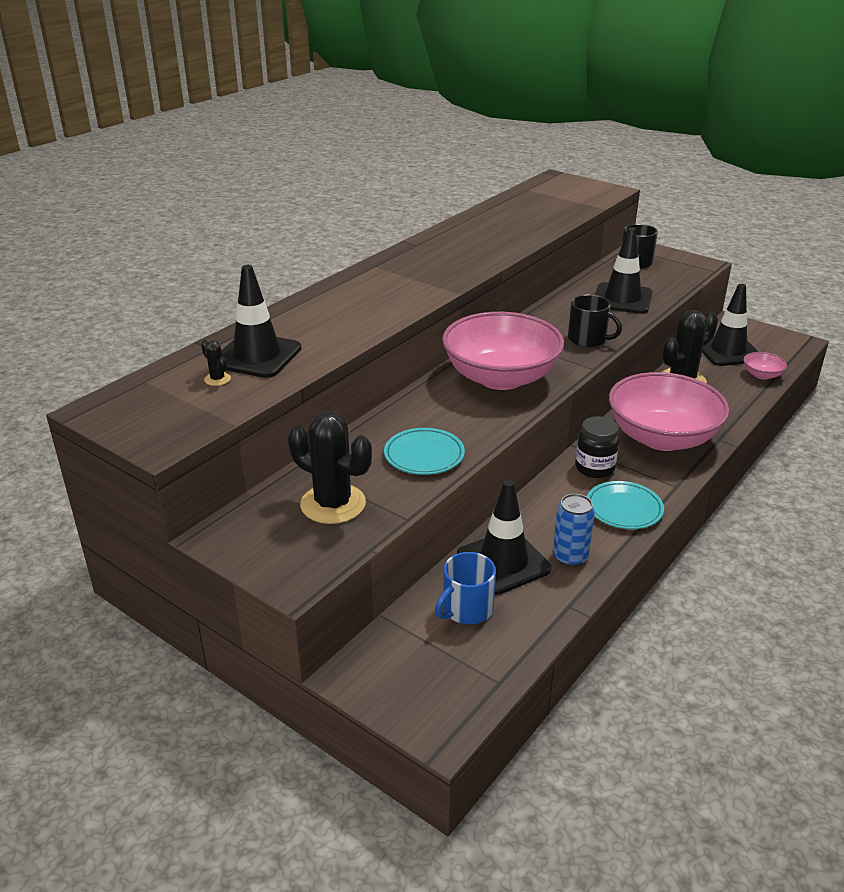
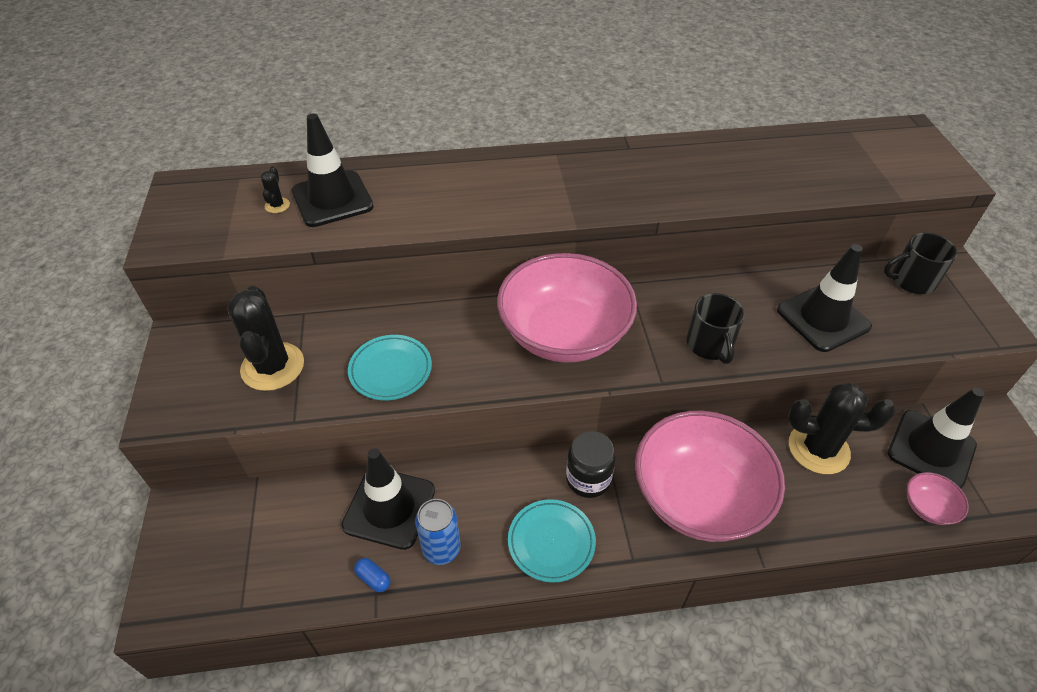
camera: 45 degrees right, 15 degrees up
(466, 609) = (309, 525): blue mug -> none
(555, 600) = (373, 578): none -> blue capsule

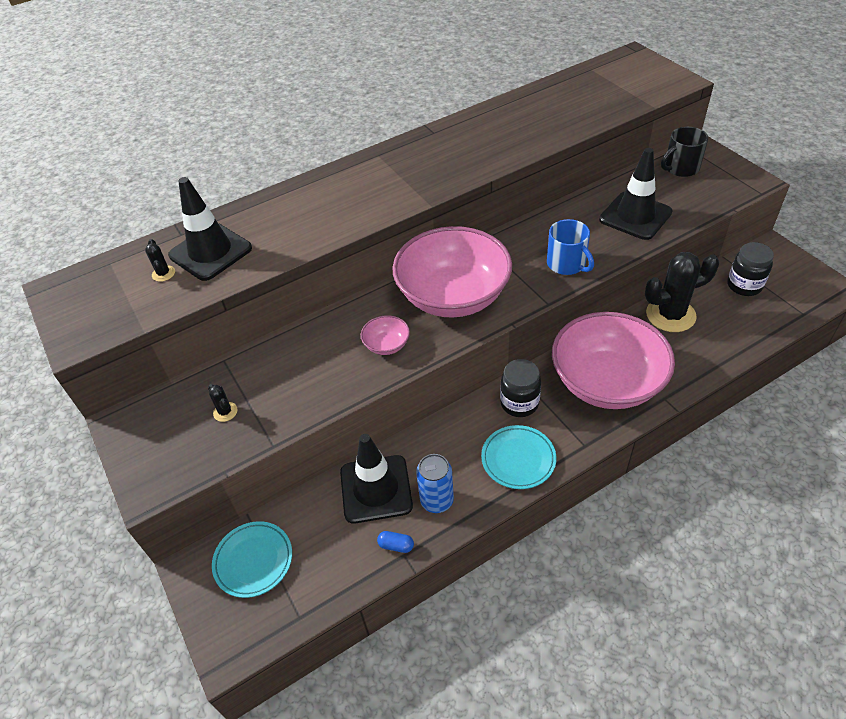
camera: 20 degrees left, 0 degrees up
(272, 367) = (225, 412): black cactus -> black cactus, size x0.42
(390, 370) = (330, 375): turquoise plate -> turquoise plate (253, 561)
(710, 345) = (567, 264): black mug -> blue mug
(928, 507) = (762, 325): pink bowl -> pink bowl (386, 345)
(931, 449) = (744, 285): black traffic cone -> black jar

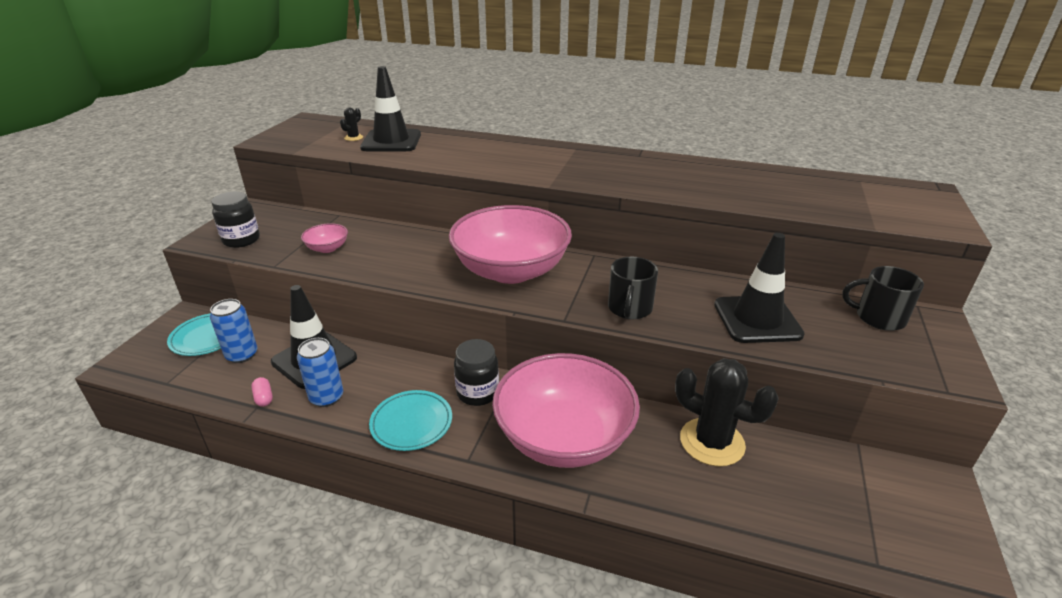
camera: 45 degrees right, 15 degrees down
(225, 412) = (291, 236): black cactus -> none
(313, 541) = (242, 355): none -> blue can
(386, 345) = (421, 266): pink bowl -> pink bowl (327, 248)
(396, 545) = (264, 398): blue capsule -> pink capsule
(567, 264) = (629, 308): blue mug -> black mug
(744, 285) = (841, 483): black jar -> black jar (241, 240)

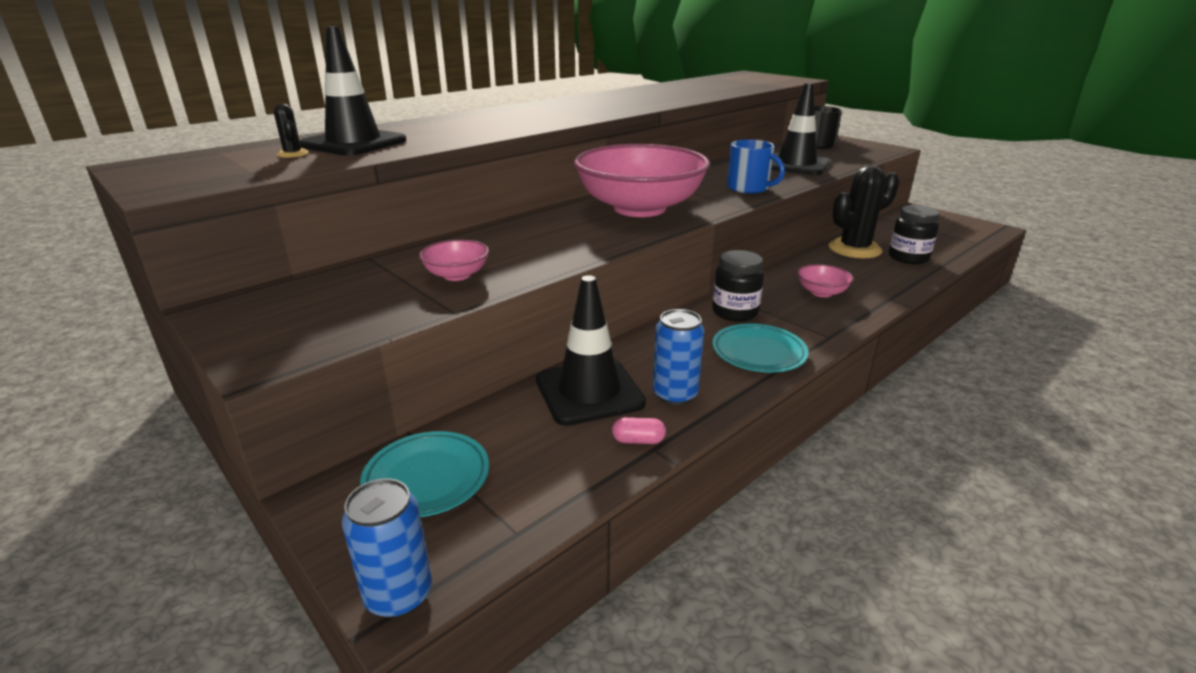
camera: 60 degrees left, 5 degrees down
(241, 240) = (325, 327): black jar -> black jar (908, 258)
(242, 355) = (516, 448): blue can -> blue can (399, 594)
(564, 437) = (821, 292): pink bowl -> pink bowl, size x0.40
(629, 308) = (749, 188): black mug -> blue mug

